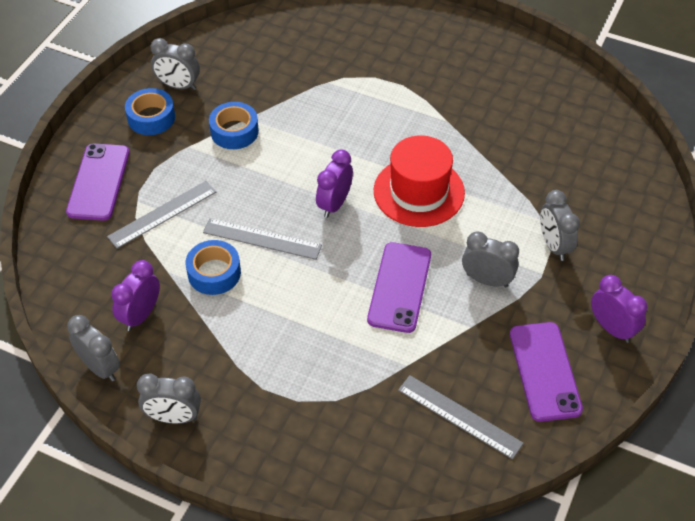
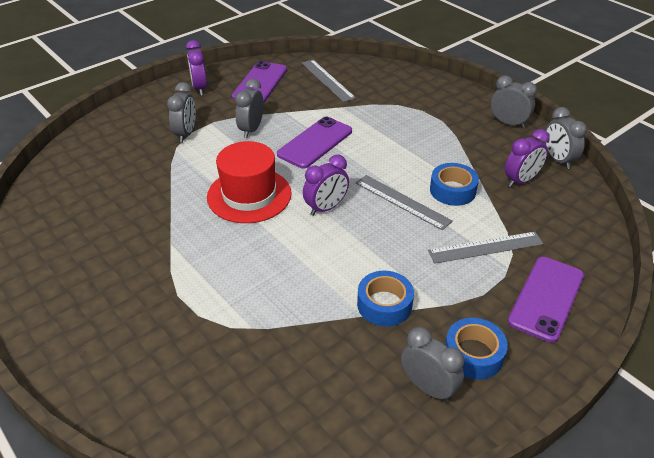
camera: 155 degrees left, 10 degrees down
(487, 280) = (251, 129): grey clock -> grey clock turned 60 degrees clockwise

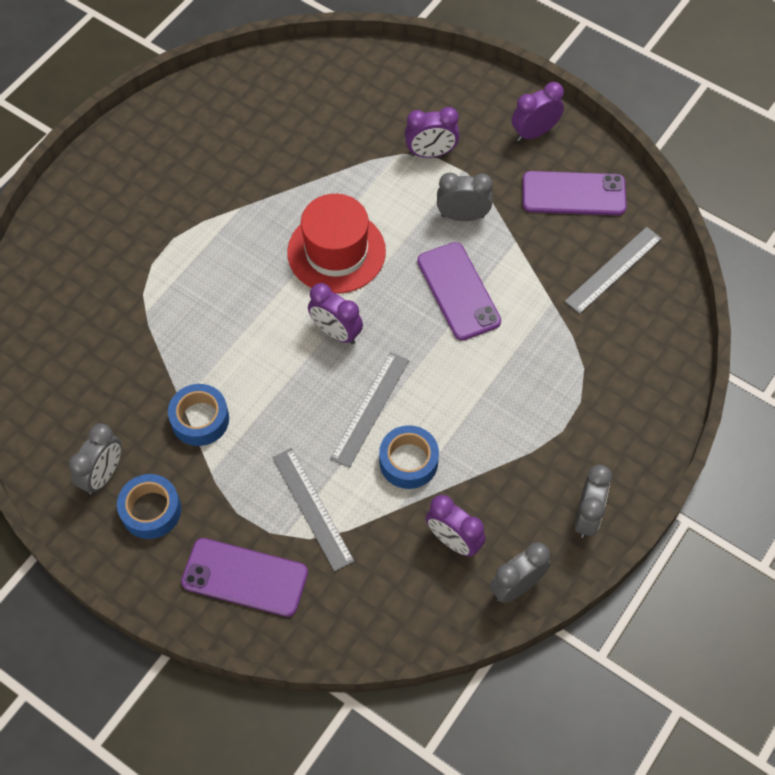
camera: 75 degrees right, 20 degrees up
(186, 134) = (431, 153): grey clock -> purple clock
(315, 143) = (458, 291): purple phone -> purple phone turned 45 degrees clockwise

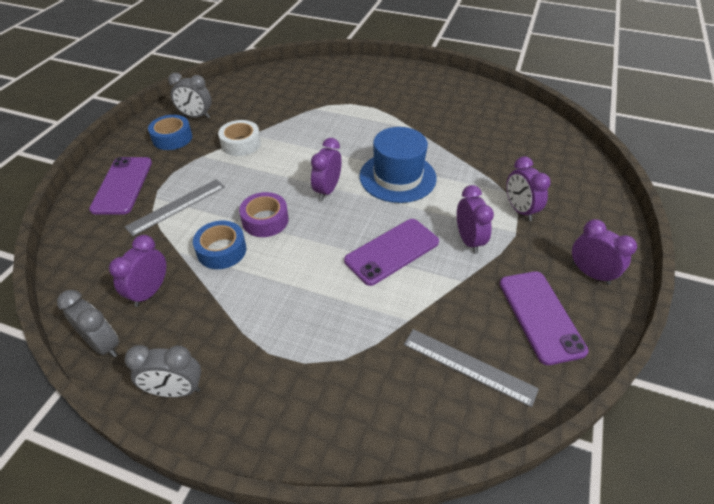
camera: 75 degrees right, 15 degrees down
(200, 419) = (241, 144): blue tape -> white tape
(336, 252) = (397, 177): red hat -> blue hat
(370, 409) = (265, 220): grey ruler -> purple tape
(462, 216) = (469, 240): grey clock -> purple clock

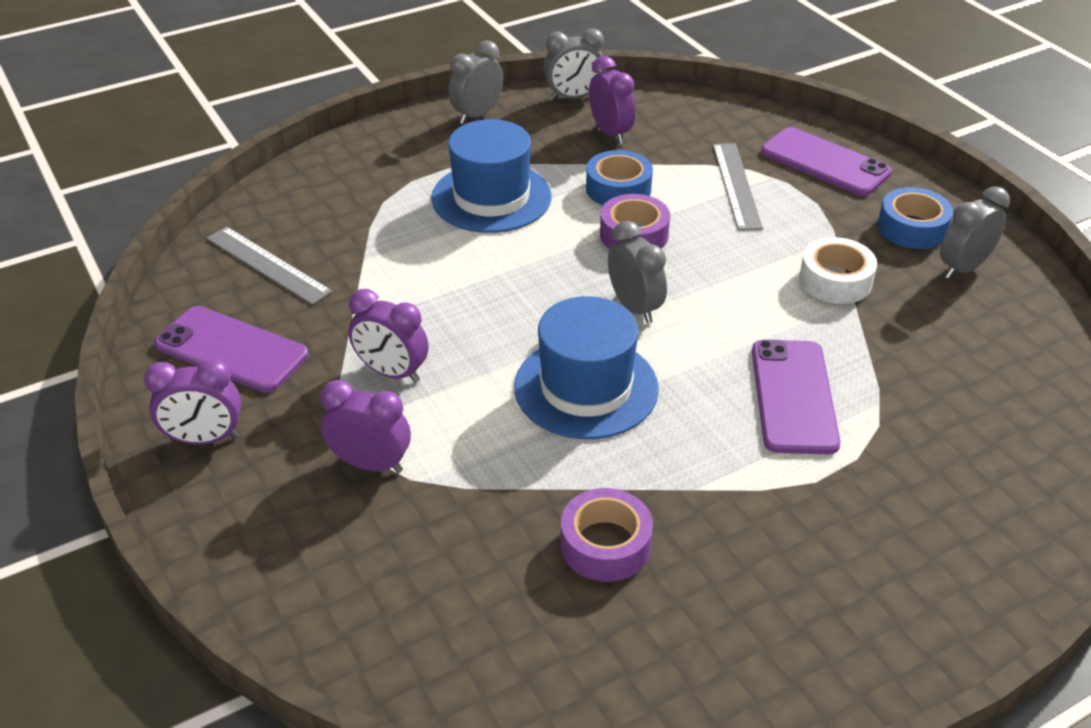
camera: 130 degrees right, 5 degrees down
(284, 303) = (491, 197): none -> blue hat
(327, 190) = (634, 307): purple clock -> grey clock
(392, 251) = (461, 300): purple phone -> purple phone (793, 396)
(464, 134) = (605, 545): none -> purple tape
(469, 366) = (267, 265): grey ruler -> grey ruler turned 60 degrees clockwise

